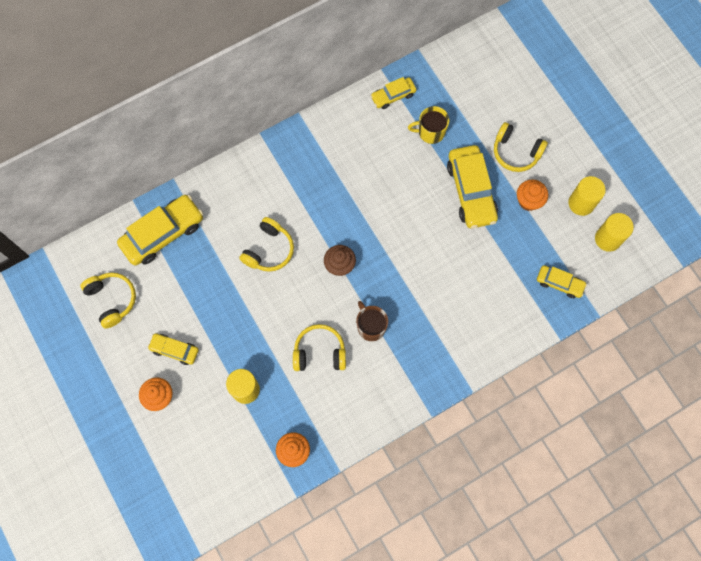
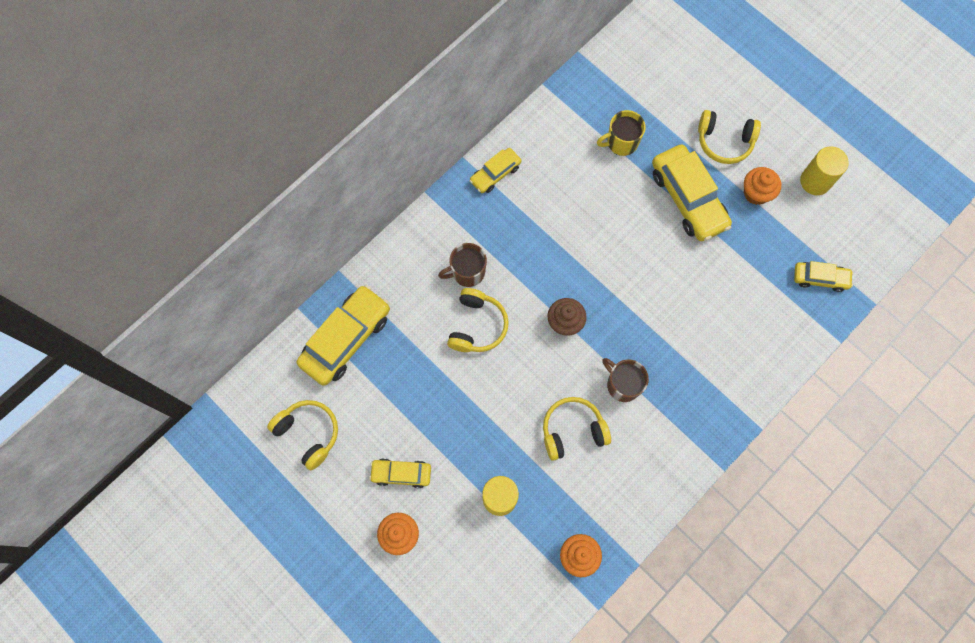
camera: 15 degrees left, 0 degrees up
(274, 205) = (467, 272): none -> brown mug
(393, 96) = (566, 111): yellow car -> yellow car (495, 174)
(608, 239) = (857, 214): yellow cylinder -> none

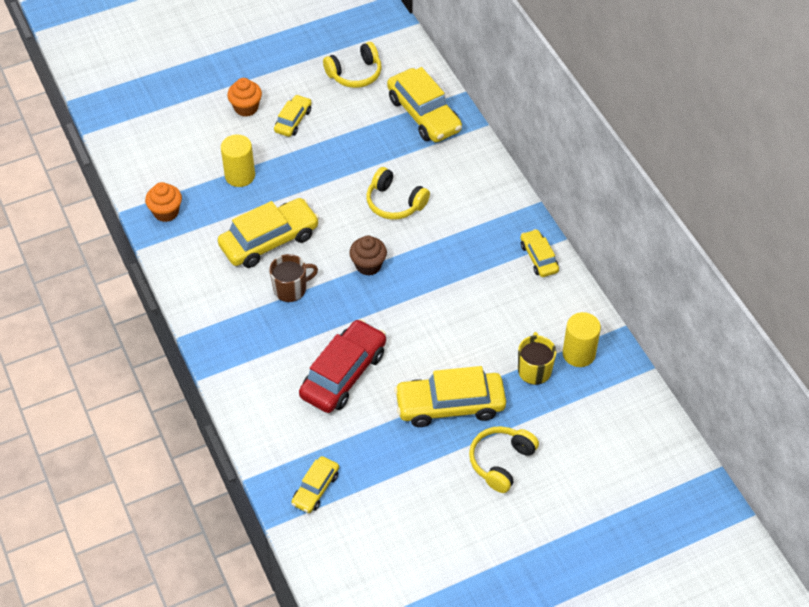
camera: 110 degrees right, 20 degrees down
(467, 272) = (448, 210): brown mug -> none
(572, 430) = (269, 240): yellow headphones -> yellow car
(696, 299) = (343, 374): none -> red car
(756, 193) = (431, 468): orange cupcake -> none
(815, 181) = (422, 529): yellow cylinder -> yellow cylinder (578, 354)

